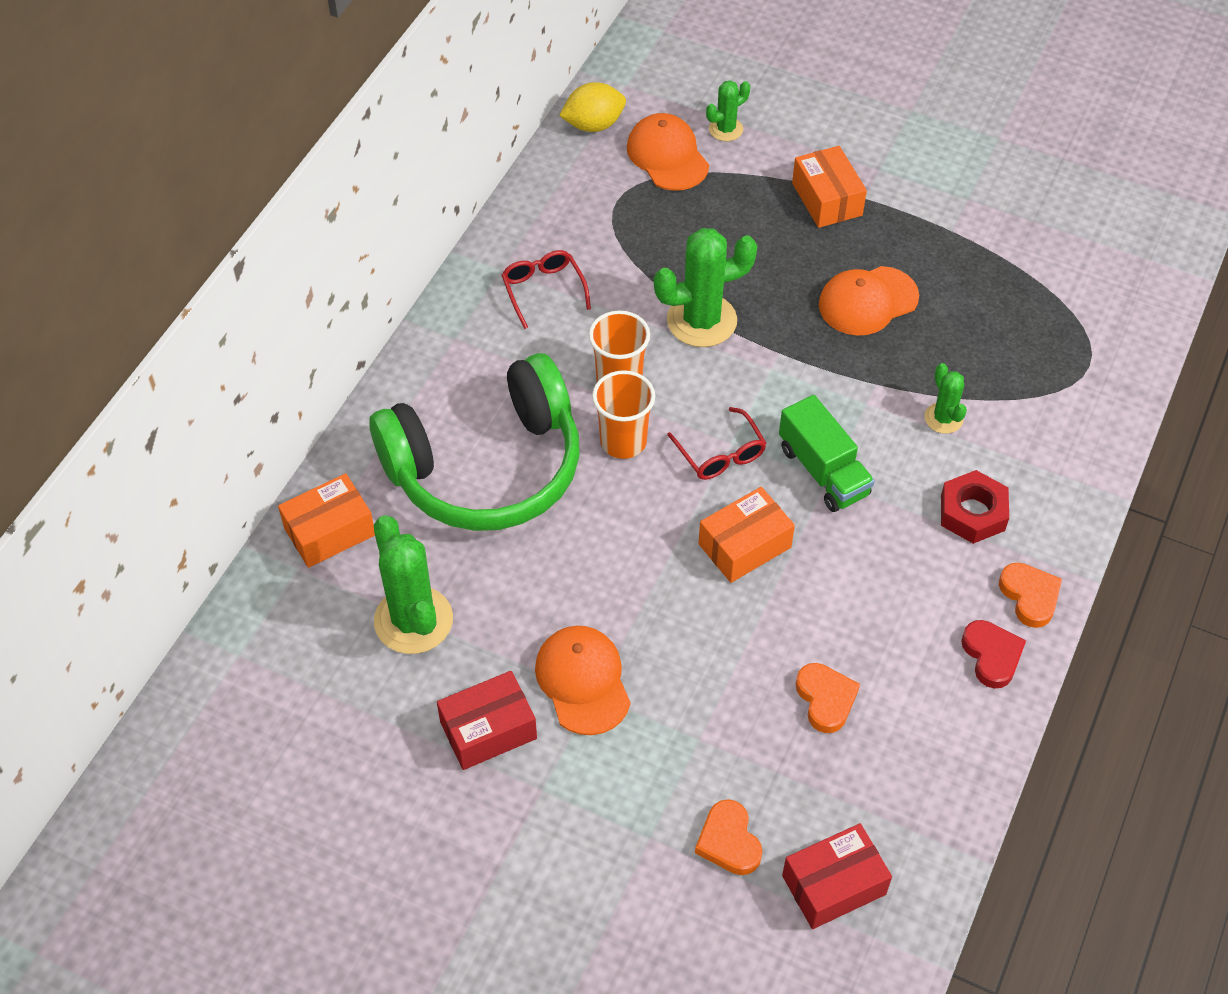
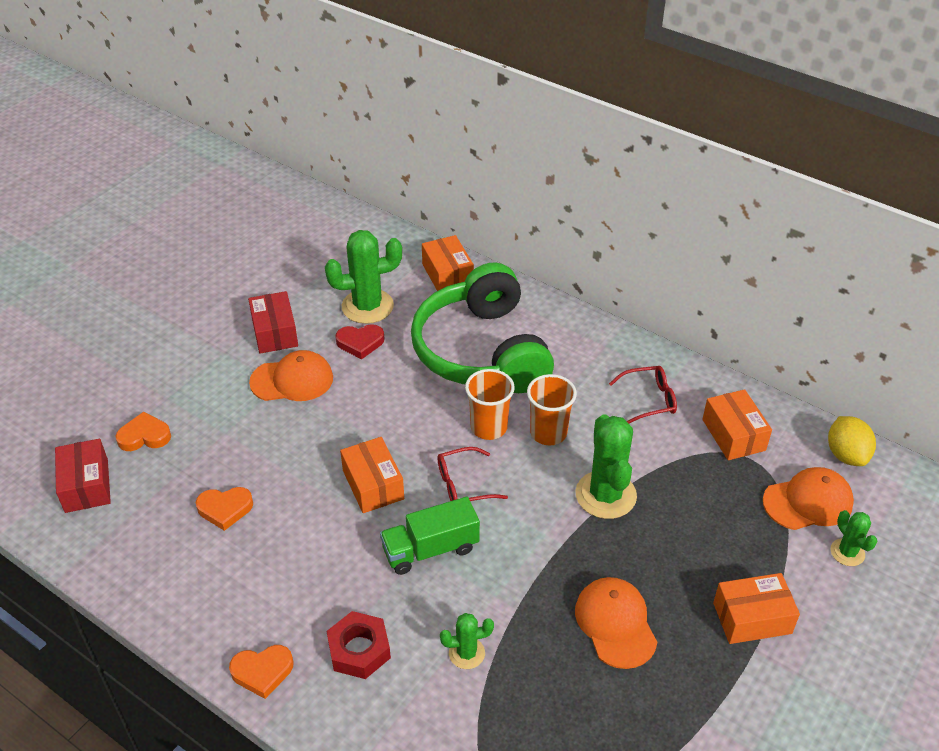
camera: 100 degrees right, 10 degrees down
(584, 214) = (733, 435): none -> orange box
(992, 655) = (218, 627): red heart -> red heart (360, 343)

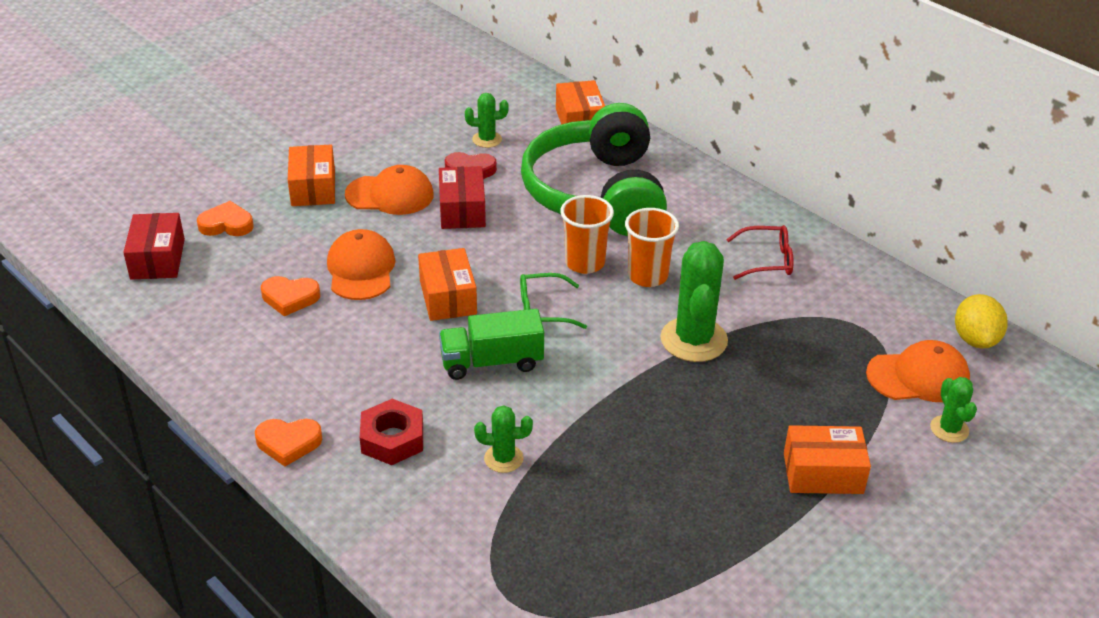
camera: 10 degrees right, 5 degrees down
(275, 332) = (384, 151): red box -> red box (462, 210)
(367, 306) = (487, 139): green cactus -> green cactus, size x0.53
(463, 484) = (543, 310): red glasses -> green glasses
(615, 623) = (670, 456): orange cap -> orange cap (361, 269)
(733, 435) = (852, 304): orange box -> orange box (313, 188)

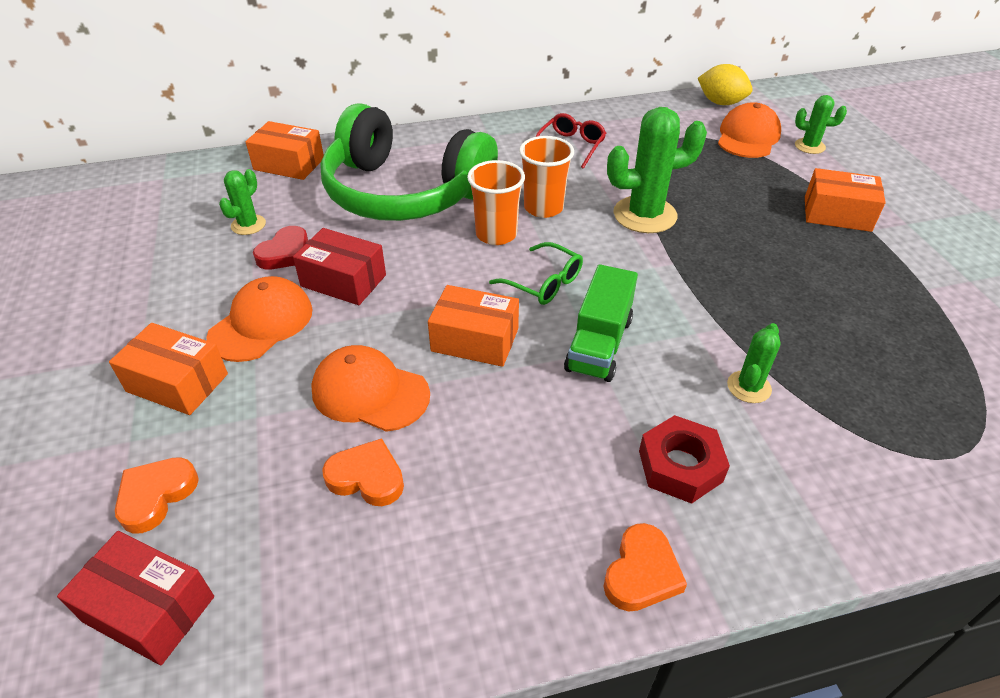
camera: 60 degrees left, 5 degrees up
(290, 298) = (367, 477): orange heart -> orange heart turned 105 degrees counterclockwise
(543, 310) = (544, 283): green glasses -> green glasses turned 75 degrees counterclockwise
(694, 340) = (645, 215): green cactus -> green cactus turned 45 degrees counterclockwise
(823, 473) = (837, 214): orange box -> orange box turned 75 degrees clockwise

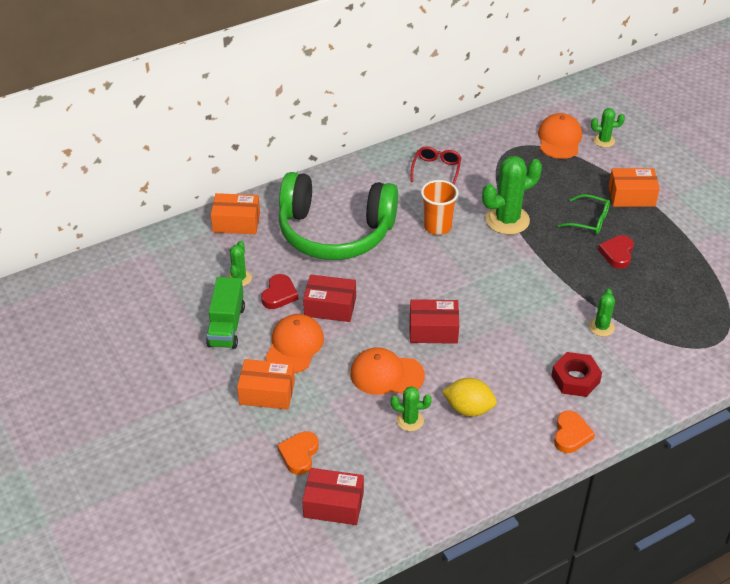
camera: 15 degrees left, 0 degrees up
(367, 477) = (410, 420): orange heart -> green cactus
(475, 340) = (433, 330): orange box -> red box
(496, 234) = (414, 253): orange cup -> none
(544, 283) = (460, 283): green glasses -> green glasses (589, 220)
(599, 344) = (508, 318): green truck -> green truck (226, 326)
(721, 103) = (532, 109): yellow lemon -> yellow lemon (468, 409)
(799, 283) = (617, 253): none -> red heart

